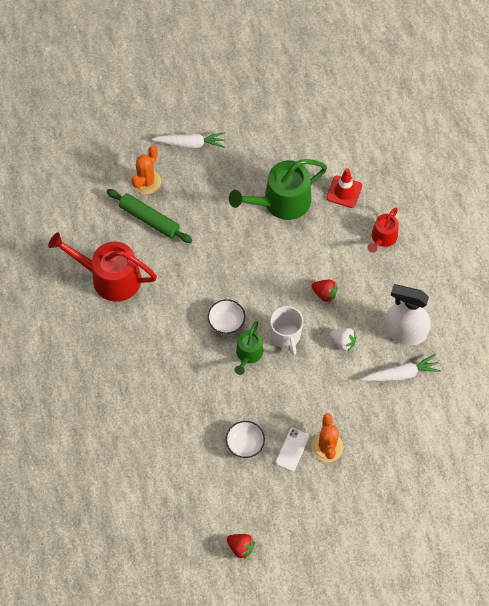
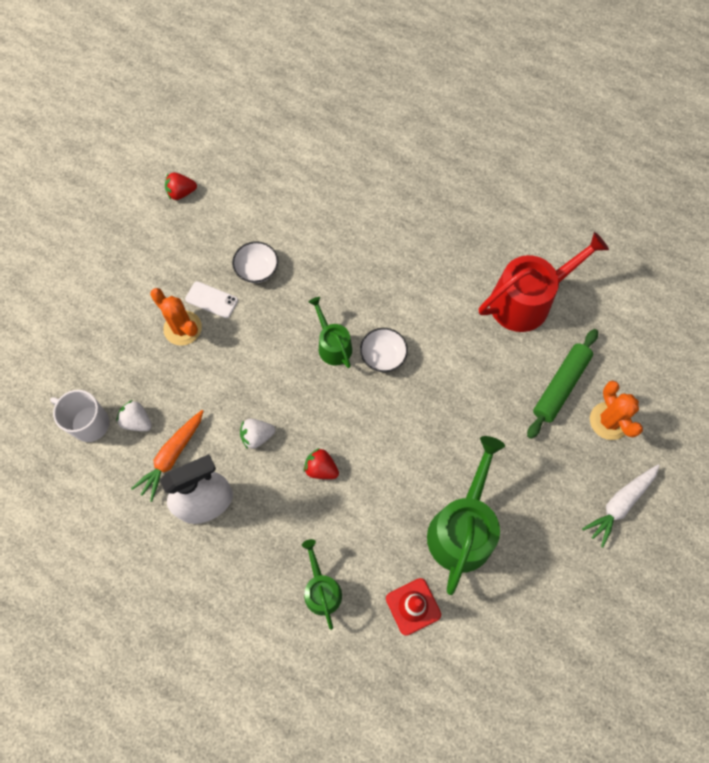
camera: 135 degrees right, 5 degrees up
(149, 219) = (560, 386): green rolling pin -> green rolling pin turned 45 degrees counterclockwise
(286, 336) = (316, 392): white mug -> white mug (89, 423)
(292, 449) = (211, 300): white phone -> white phone turned 45 degrees counterclockwise
(324, 294) = (321, 468): red strawberry -> red strawberry turned 45 degrees clockwise
(383, 238) = (321, 590): red watering can -> green watering can
(401, 374) = (172, 456): white carrot -> orange carrot
(404, 412) = (137, 421): none -> white strawberry

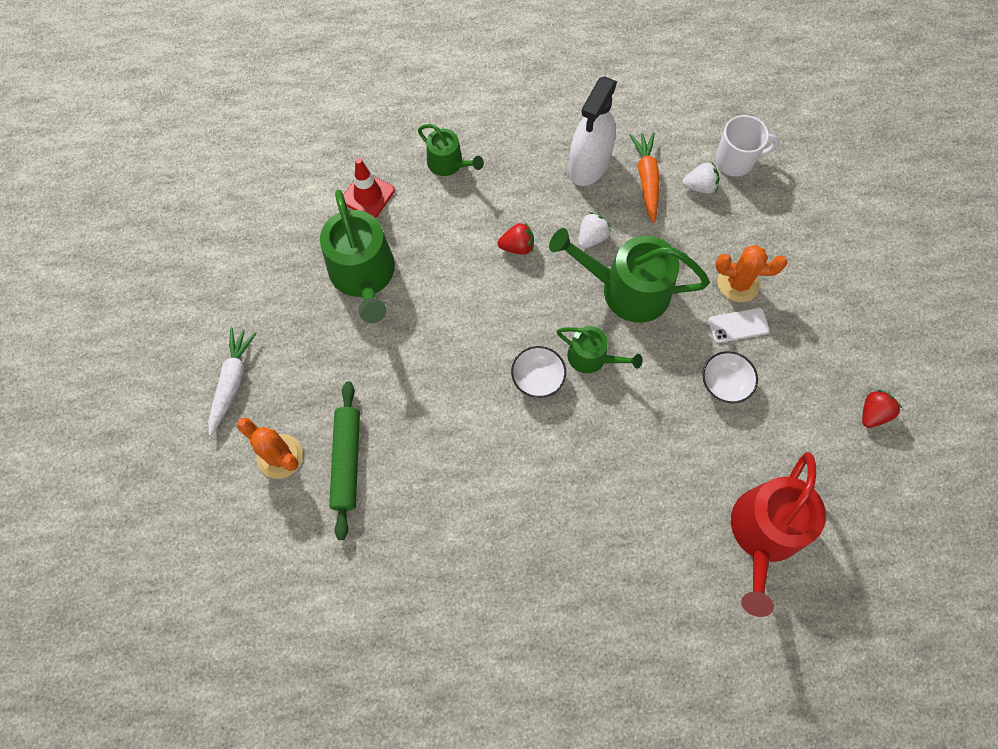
camera: 145 degrees right, 0 degrees up
(266, 377) = (627, 289): none -> green watering can
(526, 300) = (434, 535): red watering can -> red watering can (764, 534)

